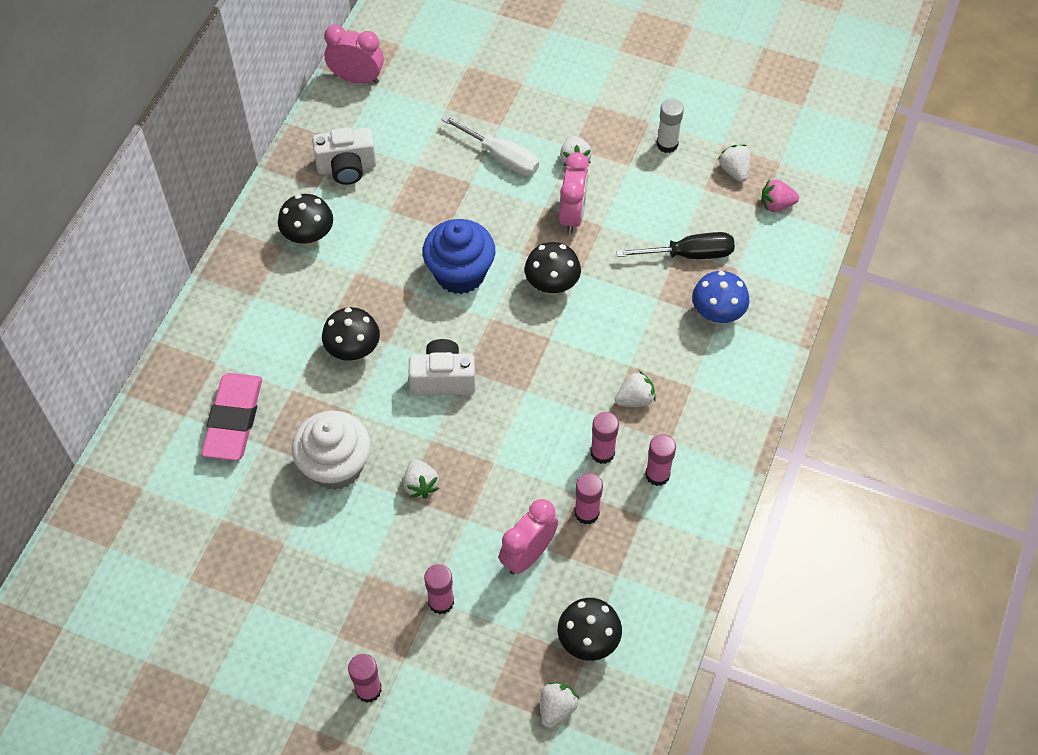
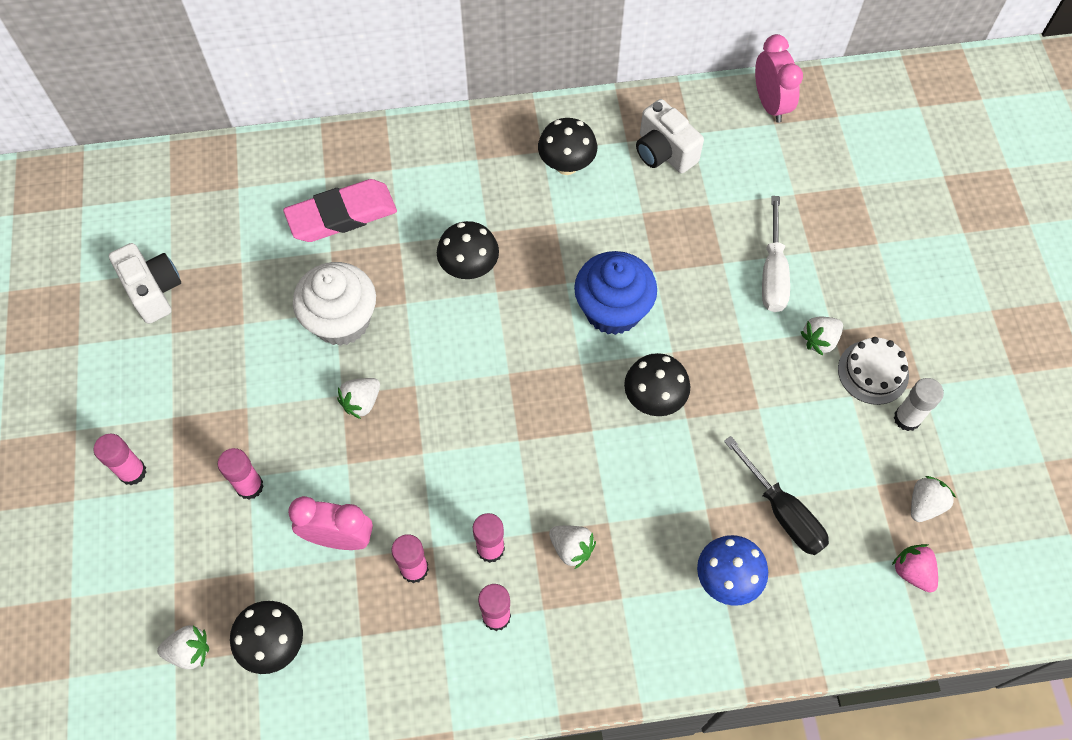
camera: 60 degrees right, 5 degrees up
(443, 379) = (486, 359): white camera -> white camera (153, 291)
(572, 215) = (751, 374): pink clock -> none
(620, 143) = (873, 372): none -> white cake

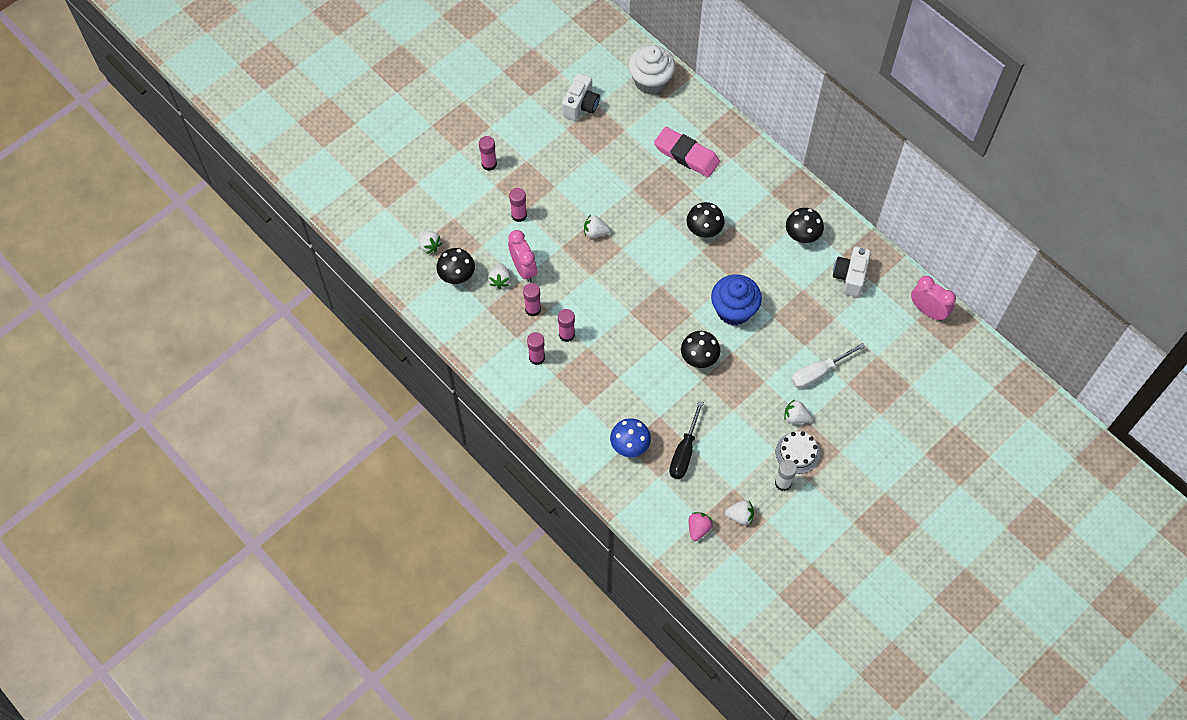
camera: 55 degrees right, 0 degrees up
(341, 321) = (630, 195): white cupcake -> white cupcake (650, 81)
(571, 548) = (593, 369): white strawberry -> white strawberry (500, 280)
(770, 104) = (928, 311): pink clock -> pink clock turned 90 degrees counterclockwise

